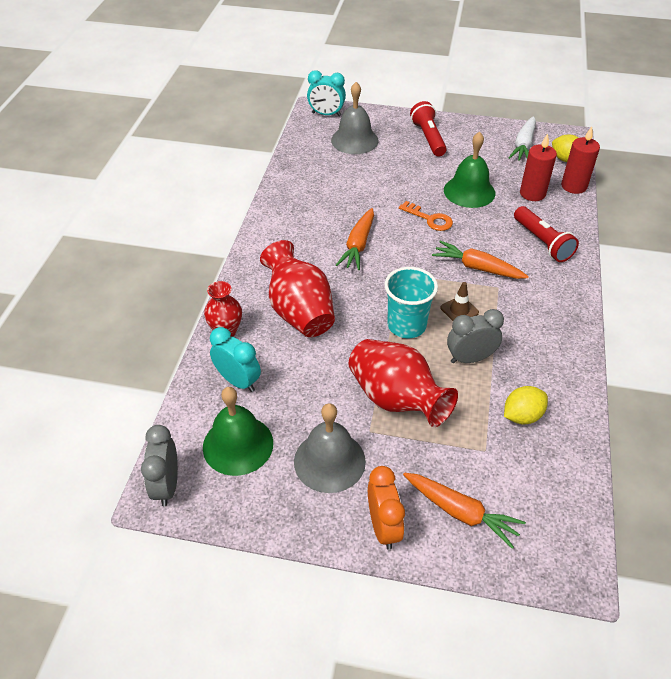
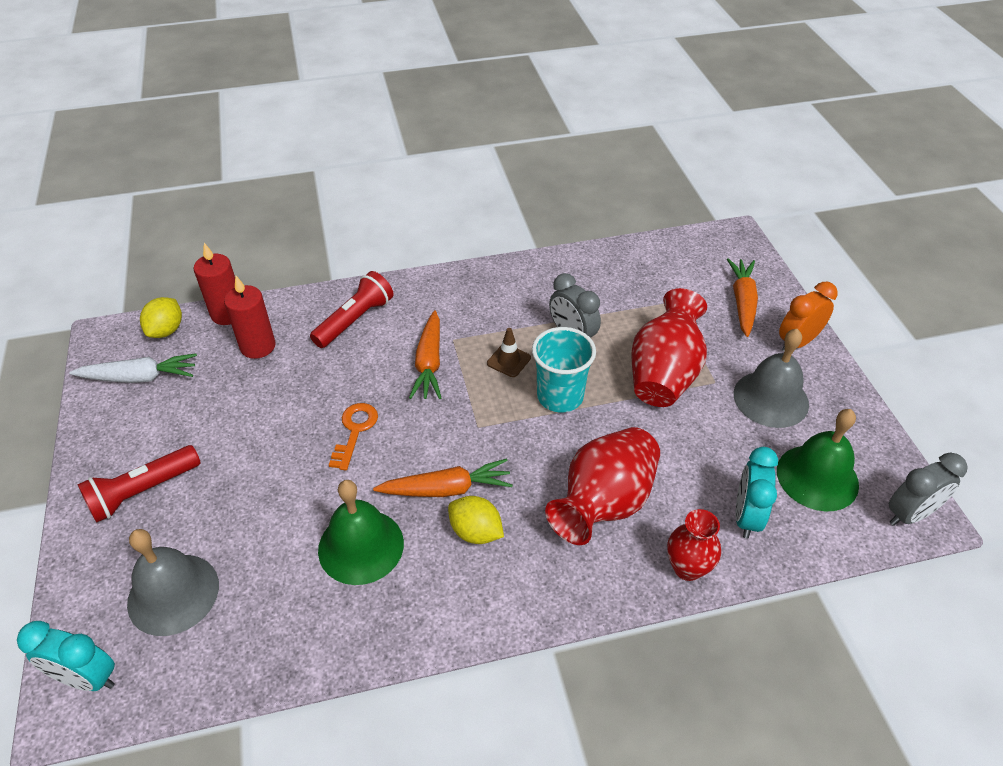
camera: 115 degrees left, 0 degrees up
(326, 114) = (87, 678): turquoise clock -> turquoise clock turned 120 degrees clockwise
(469, 191) = (275, 407): green bell -> green bell (361, 546)
(522, 416) = (616, 288): yellow lemon -> yellow lemon (475, 532)

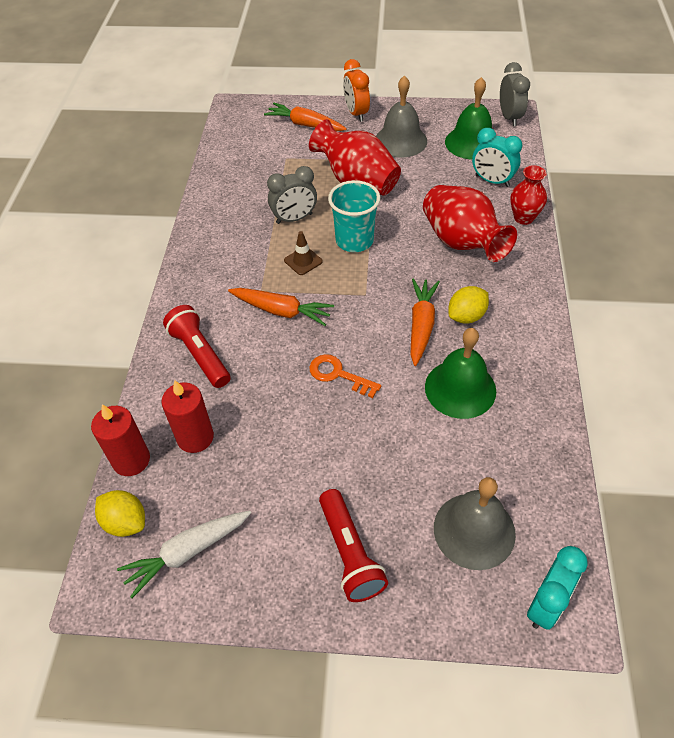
camera: 70 degrees left, 5 degrees up
(139, 377) = (187, 552): white carrot -> white carrot turned 135 degrees counterclockwise

